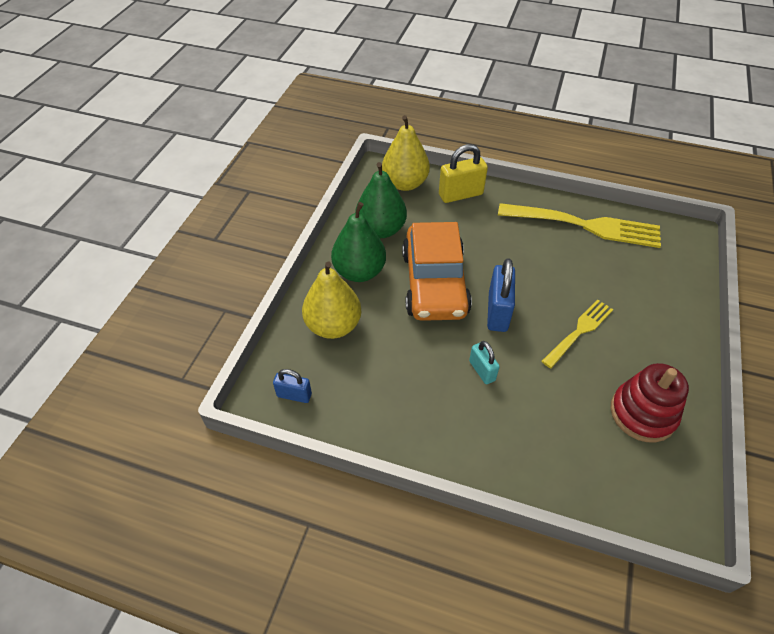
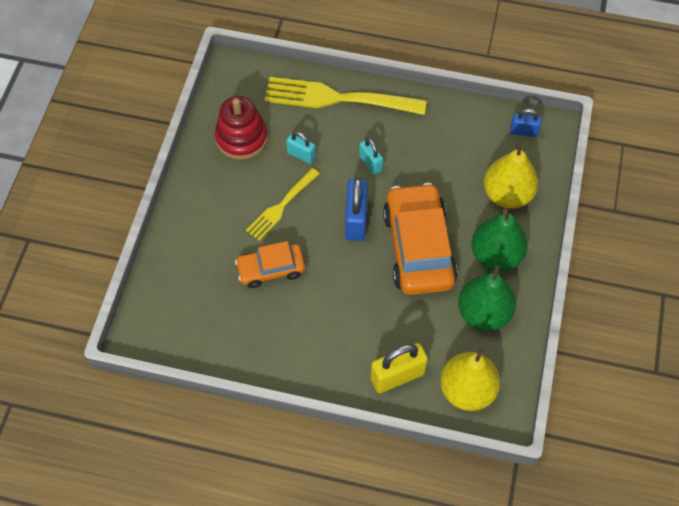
camera: 175 degrees right, 10 degrees up
(565, 386) = (301, 155): none -> turquoise padlock
(579, 275) = (271, 269): none -> orange car
(585, 225) = (254, 338): yellow fork -> yellow fork (337, 98)

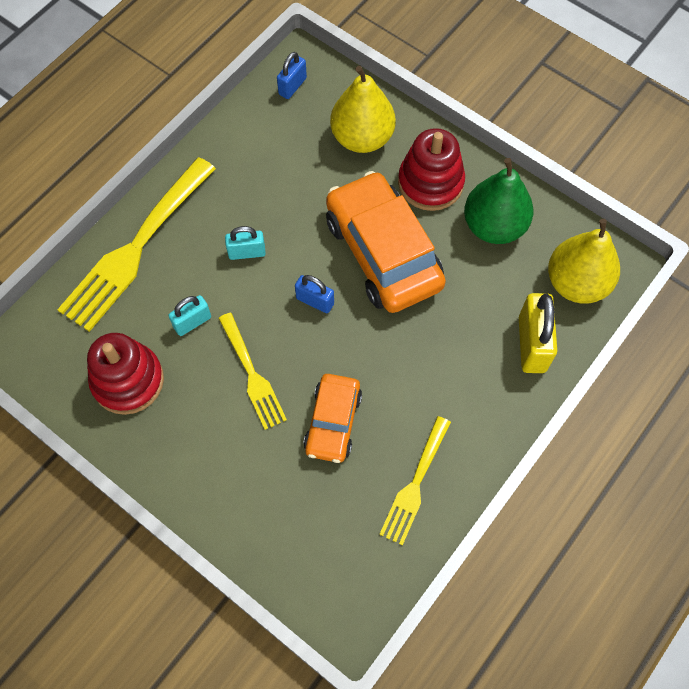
camera: 65 degrees left, 5 degrees up
(250, 338) = (415, 484): none -> yellow fork
(356, 220) = (315, 301): blue padlock -> blue padlock, size x0.59
(418, 247) = (383, 252): orange car -> orange car turned 45 degrees clockwise
(496, 255) = (430, 183): green pear -> red stacking toy

